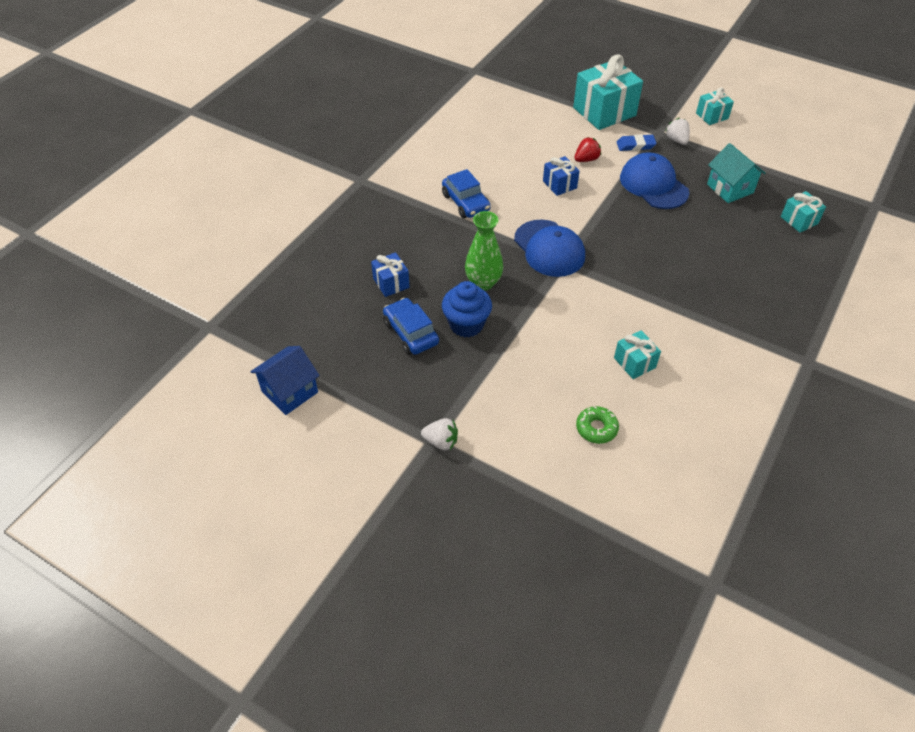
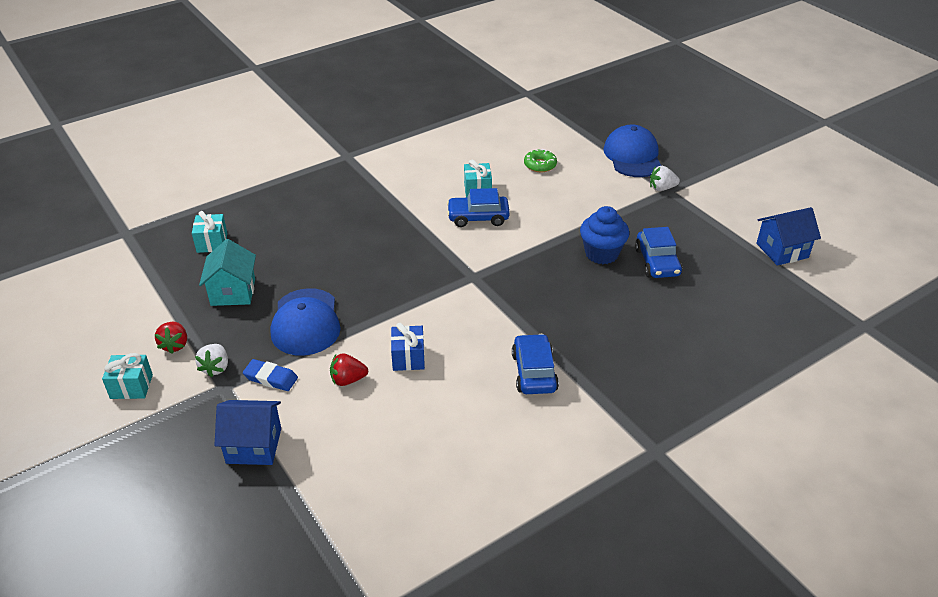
camera: 155 degrees left, 10 degrees down
(391, 283) = (660, 310): blue gift -> none
(441, 442) = (662, 188): white strawberry -> white strawberry turned 45 degrees counterclockwise
(483, 283) = (565, 282): green vase -> none
(549, 248) = (477, 293): blue cap -> blue cap (632, 156)
(604, 112) = (254, 445): turquoise gift -> blue house
(607, 327) = (478, 217): none -> blue car
(719, 144) = (175, 345): none -> red strawberry

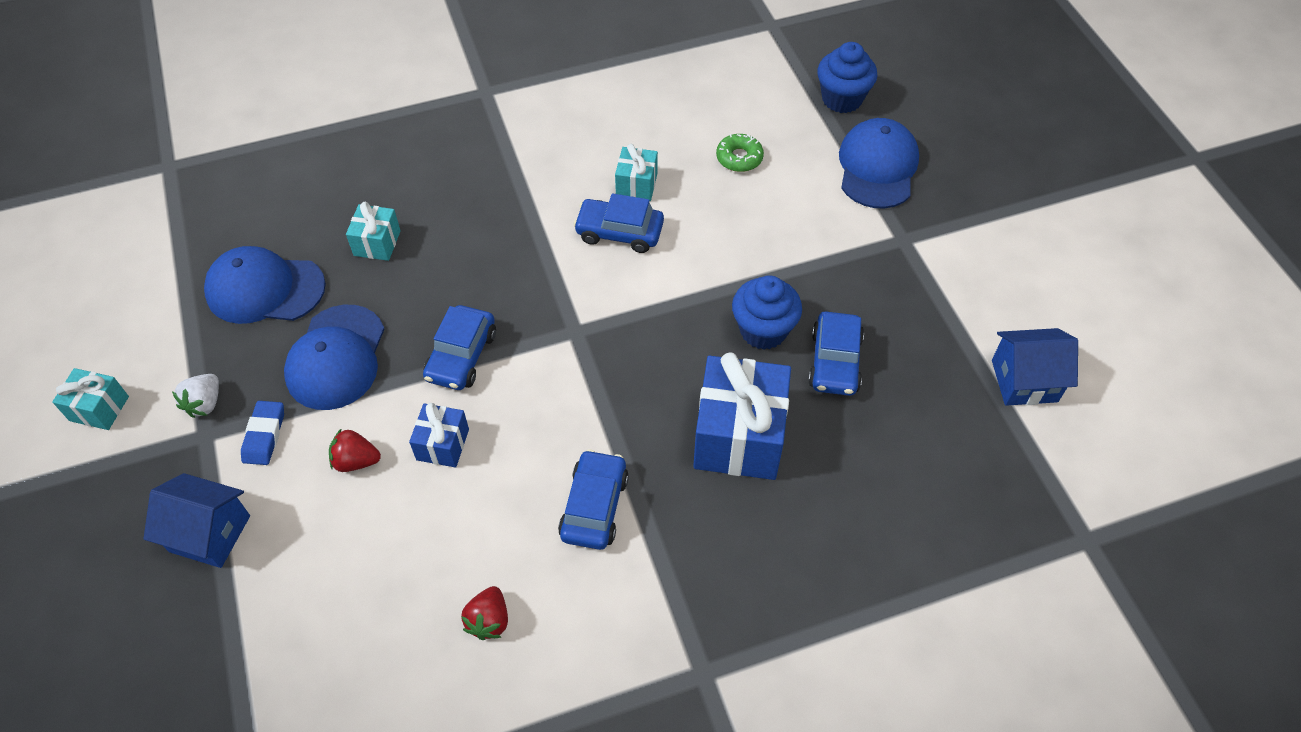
camera: 15 degrees right, 15 degrees up
(175, 345) = (169, 357): red strawberry -> red strawberry (489, 620)
(212, 243) = (266, 204): turquoise gift -> turquoise gift (377, 243)
(233, 292) = (265, 289): turquoise house -> blue cap
(271, 378) = (264, 435): blue eraser -> blue eraser turned 60 degrees clockwise
(398, 305) = (461, 356): none -> blue car
(592, 125) = (842, 99): none -> blue cupcake
(614, 314) = (739, 436): none -> blue gift
(662, 188) = (895, 233): white strawberry -> none

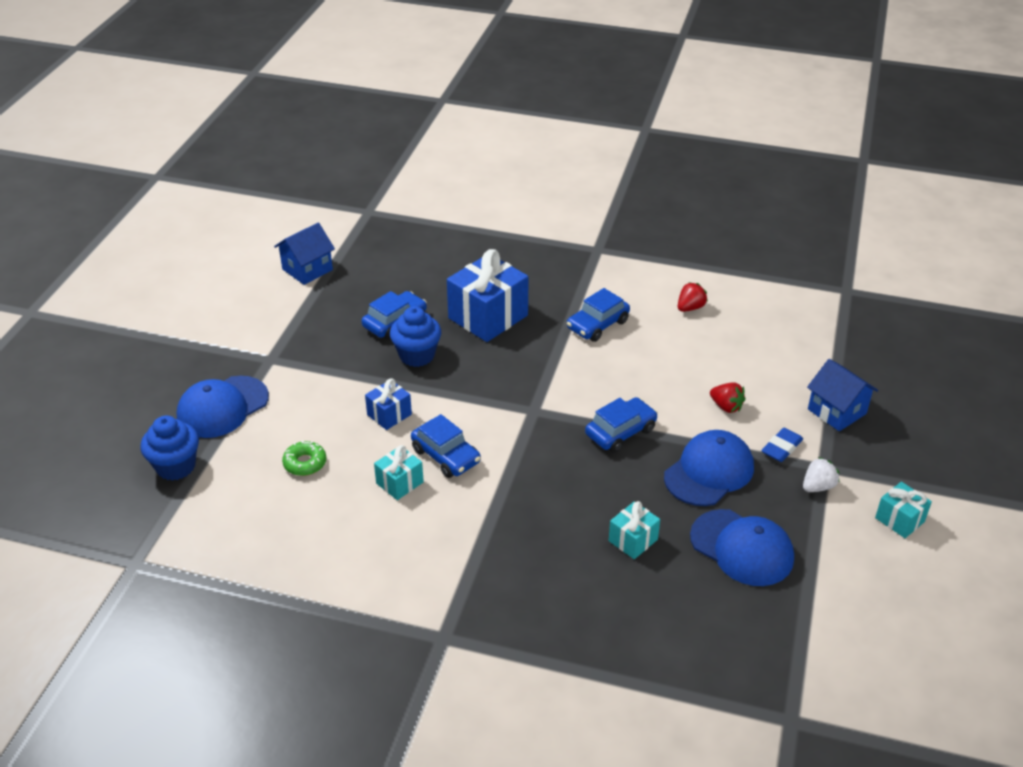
camera: 145 degrees left, 15 degrees down
(442, 444) = (666, 390): blue gift -> blue gift (389, 414)
(1024, 381) = (307, 269): blue house -> blue house turned 75 degrees counterclockwise

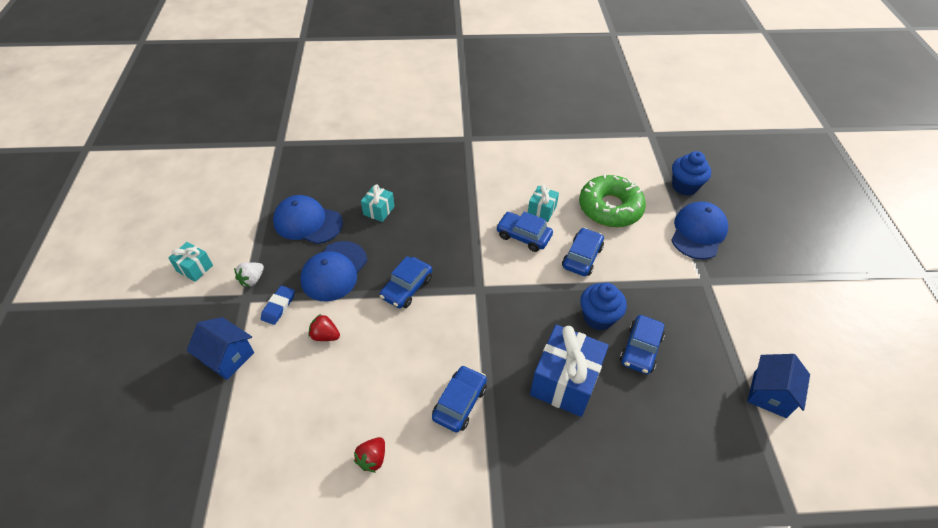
camera: 160 degrees right, 10 degrees up
(305, 463) = (610, 208): green donut -> green donut, size x2.16
(389, 414) = (582, 257): blue gift -> blue car

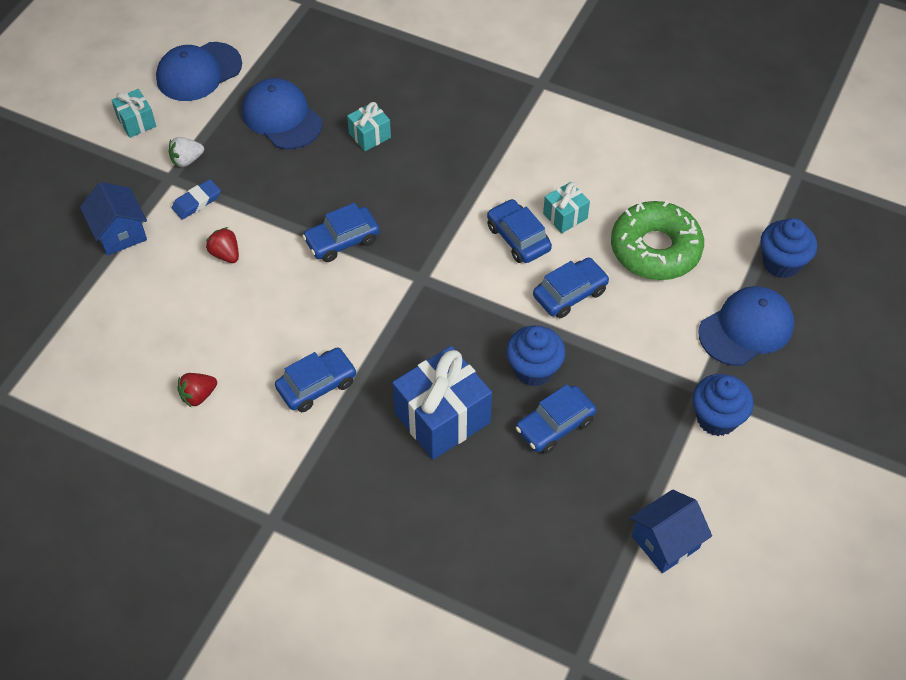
camera: 30 degrees right, 5 degrees up
(334, 271) = (276, 187): blue cap -> blue cap (198, 72)
(729, 295) = (716, 418): none -> blue cupcake

